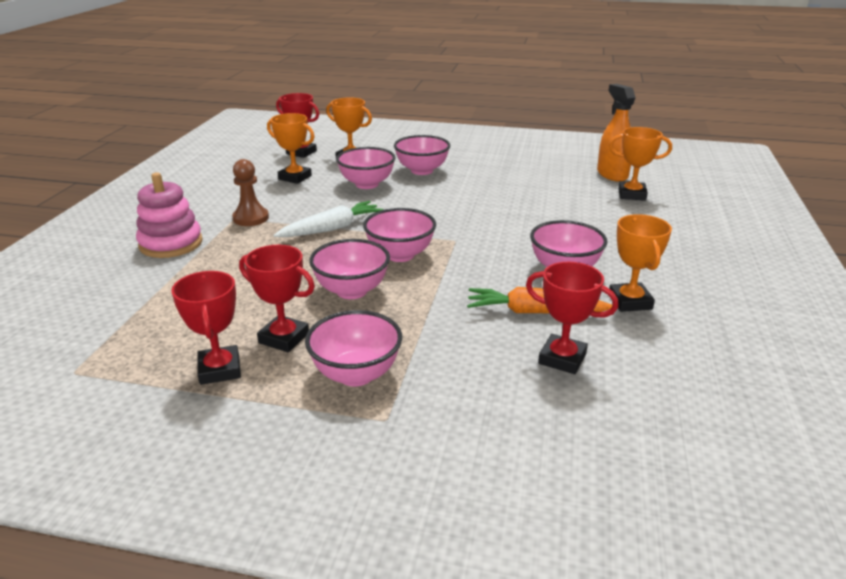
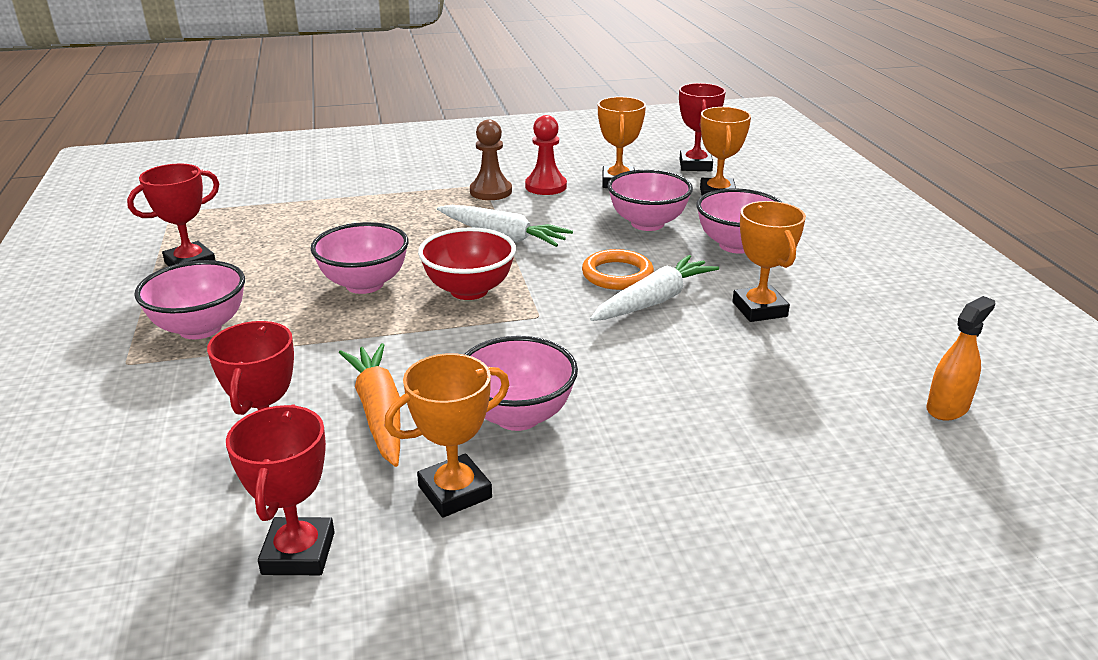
camera: 65 degrees right, 0 degrees up
(171, 244) = (405, 176): pink stacking toy -> none
(269, 199) = (546, 186): none -> red pawn
(284, 338) = (253, 276): red trophy -> red trophy (298, 553)
(400, 255) = (469, 290): pink bowl -> red bowl
(424, 207) = (617, 274): none -> orange ring
(466, 206) = (654, 301): none -> white carrot
(612, 174) = (947, 408): orange spray bottle -> orange spray bottle, size x0.66
(632, 194) = (876, 443): orange trophy -> orange trophy (759, 309)

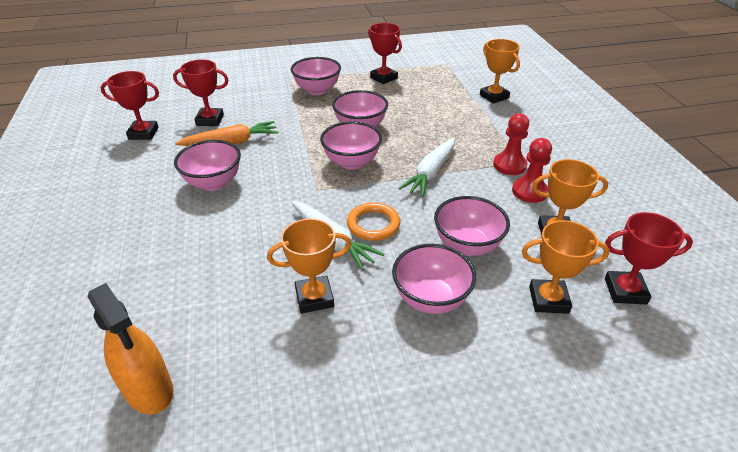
camera: 90 degrees right, 10 degrees up
(455, 492) = (162, 166): orange trophy -> orange trophy (494, 96)
(469, 290) = (351, 162): red bowl -> pink bowl
(491, 191) = (509, 165): brown pawn -> red pawn
(947, 408) = (148, 389): orange spray bottle -> orange spray bottle, size x1.52

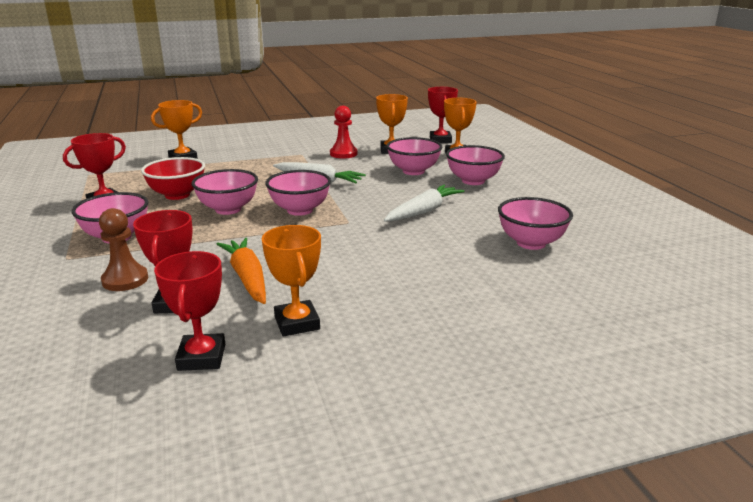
camera: 95 degrees left, 15 degrees down
(148, 389) = (620, 260): orange spray bottle -> none
(213, 183) = (342, 276): pink bowl -> pink bowl (531, 243)
(250, 101) = (125, 280): none -> brown pawn
(314, 298) = (493, 213): orange trophy -> orange trophy (297, 323)
(373, 224) = (397, 198): orange ring -> none
(396, 103) = (177, 195): none -> red bowl
(509, 165) = (307, 157): red pawn -> none

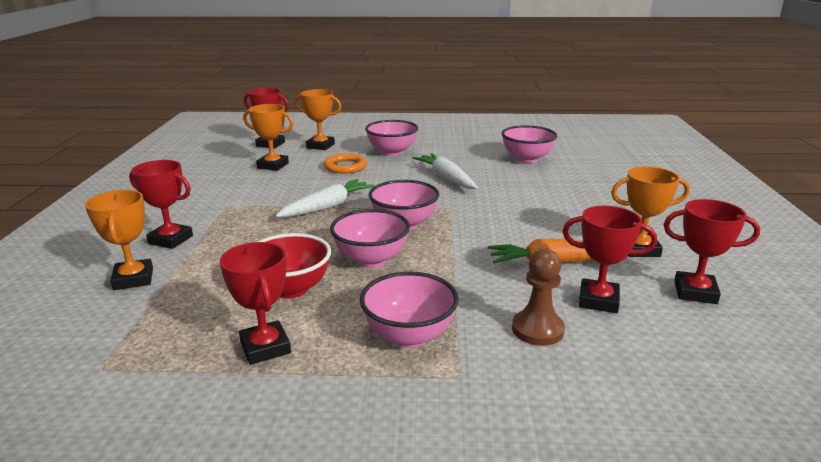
camera: 70 degrees left, 0 degrees up
(238, 154) = (171, 240): none -> red trophy
(343, 154) = (255, 186): red pawn -> none
(413, 171) = (345, 167): pink bowl -> orange ring

